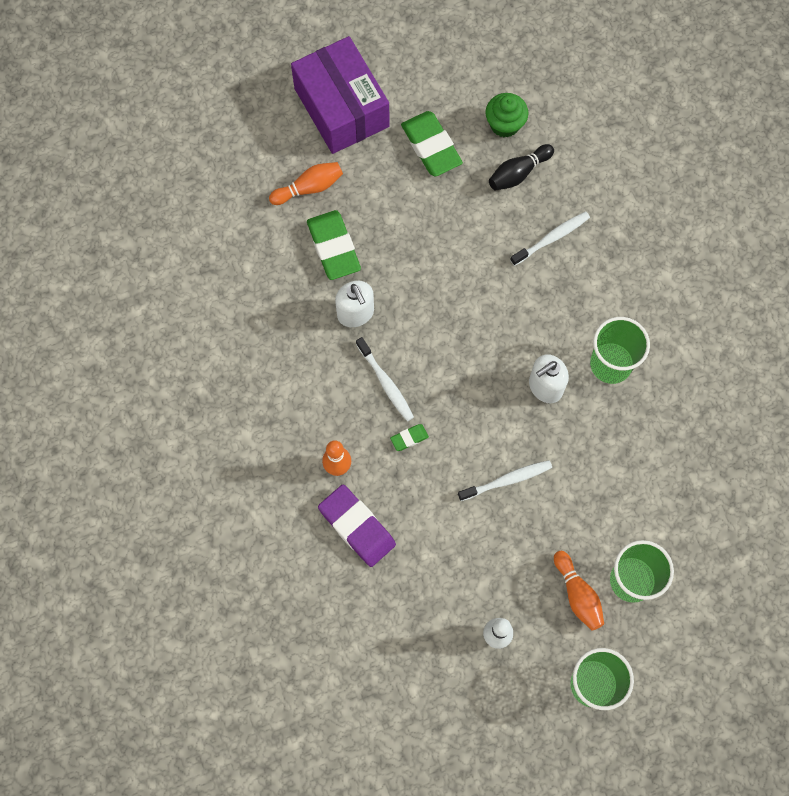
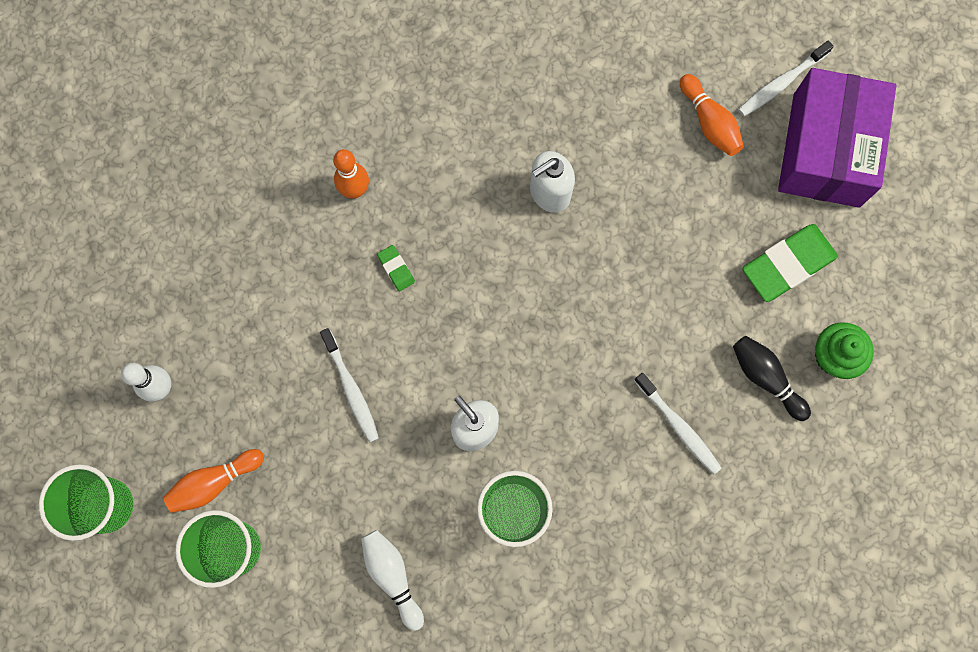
camera: 85 degrees right, 5 degrees up
(333, 247) = (633, 159): green eraser -> none
(341, 107) = (826, 150): purple box -> purple box turned 45 degrees counterclockwise
(357, 527) = (284, 218): purple eraser -> none
(386, 383) = (463, 236): white toothbrush -> white toothbrush (781, 83)
(657, 457) = (392, 576): none -> white bowling pin

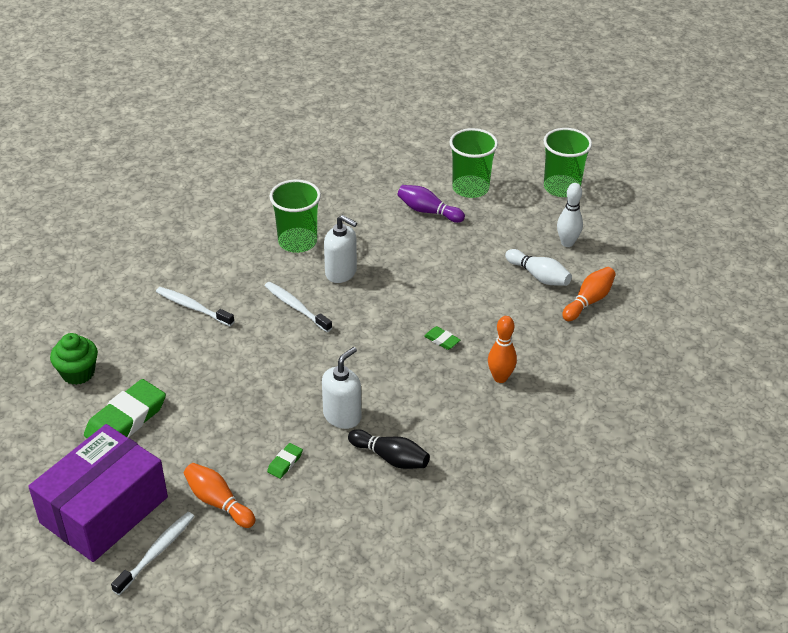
camera: 160 degrees right, 35 degrees down
(214, 482) = (502, 211): orange bowling pin -> orange bowling pin (588, 301)
(314, 516) = (428, 211): none -> purple bowling pin
(351, 389) = (438, 272): white toothbrush -> white toothbrush (296, 307)
(392, 576) = (363, 199): white bowling pin -> white bowling pin (539, 276)
(629, 150) = (285, 463): none -> green eraser
(765, 378) = (131, 348): black bowling pin -> black bowling pin (390, 458)
(826, 150) = (104, 510): purple box -> purple box turned 45 degrees clockwise

